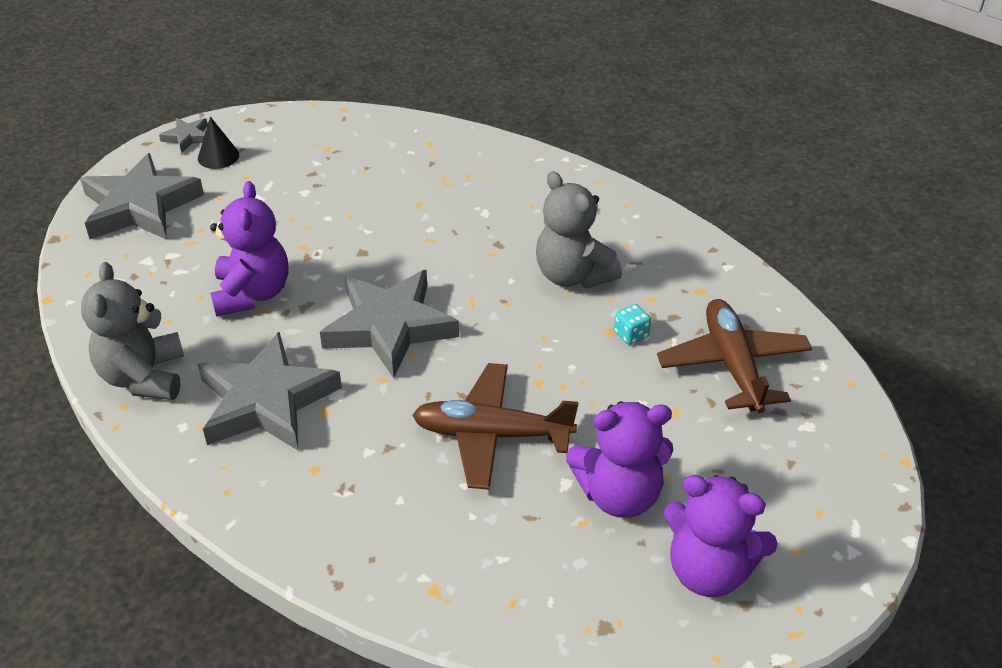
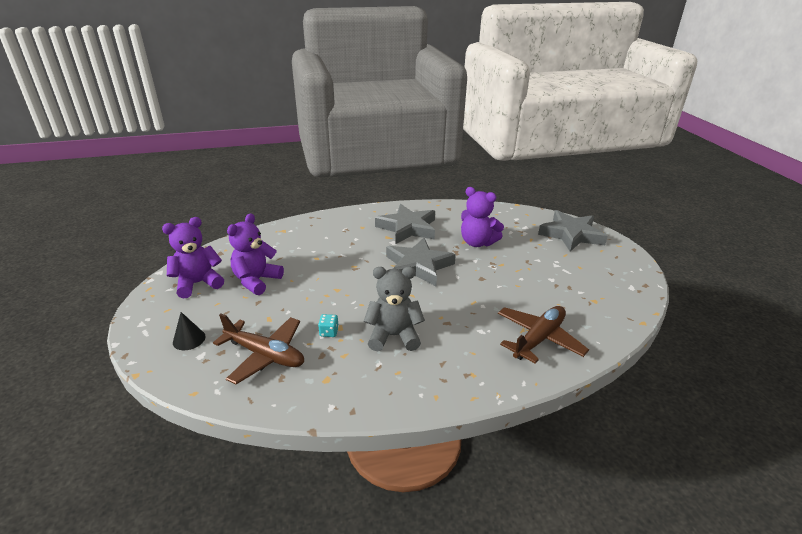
camera: 125 degrees right, 10 degrees down
(144, 377) = (449, 211): grey teddy bear -> none
(187, 137) = (633, 261): grey star -> none
(218, 156) = (606, 264): black cone -> black cone (189, 339)
(492, 434) = (326, 266): brown plane -> brown plane (539, 339)

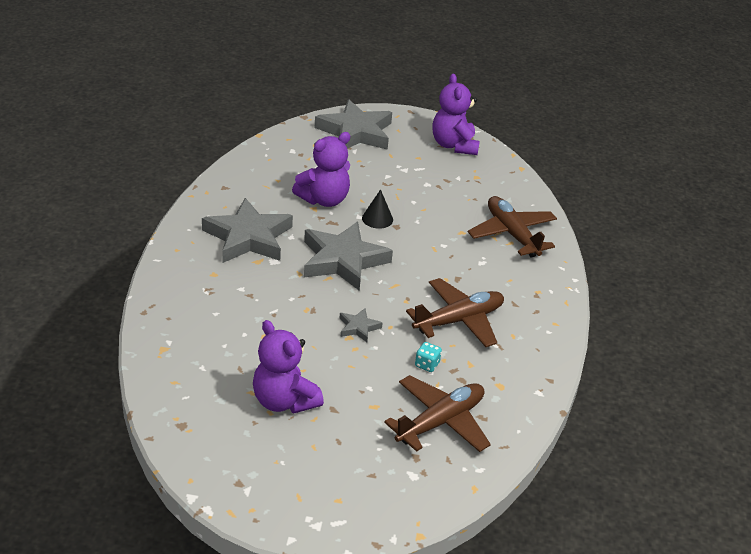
camera: 70 degrees left, 5 degrees up
(189, 339) = (376, 481): black cone -> black cone (377, 219)
(198, 283) = (253, 458): purple teddy bear -> purple teddy bear (454, 145)
(350, 291) = (358, 327): none -> grey star
(394, 336) = (459, 320): grey teddy bear -> brown plane

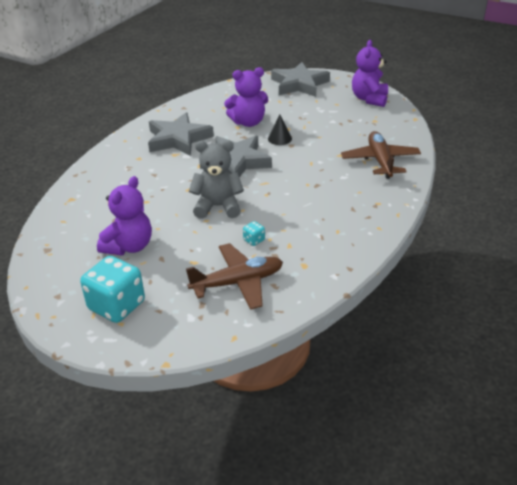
camera: 25 degrees right, 0 degrees up
(284, 401) = (129, 246): purple teddy bear -> purple teddy bear turned 135 degrees counterclockwise
(319, 479) = (116, 305): none -> turquoise dice
(358, 327) = (218, 206): grey star -> grey teddy bear
(459, 320) = (299, 214): brown plane -> none

